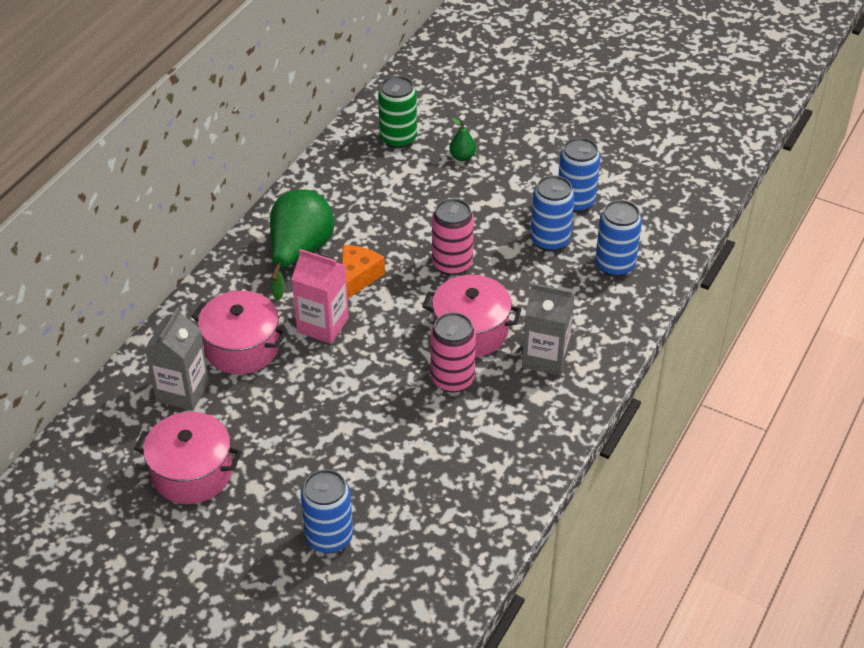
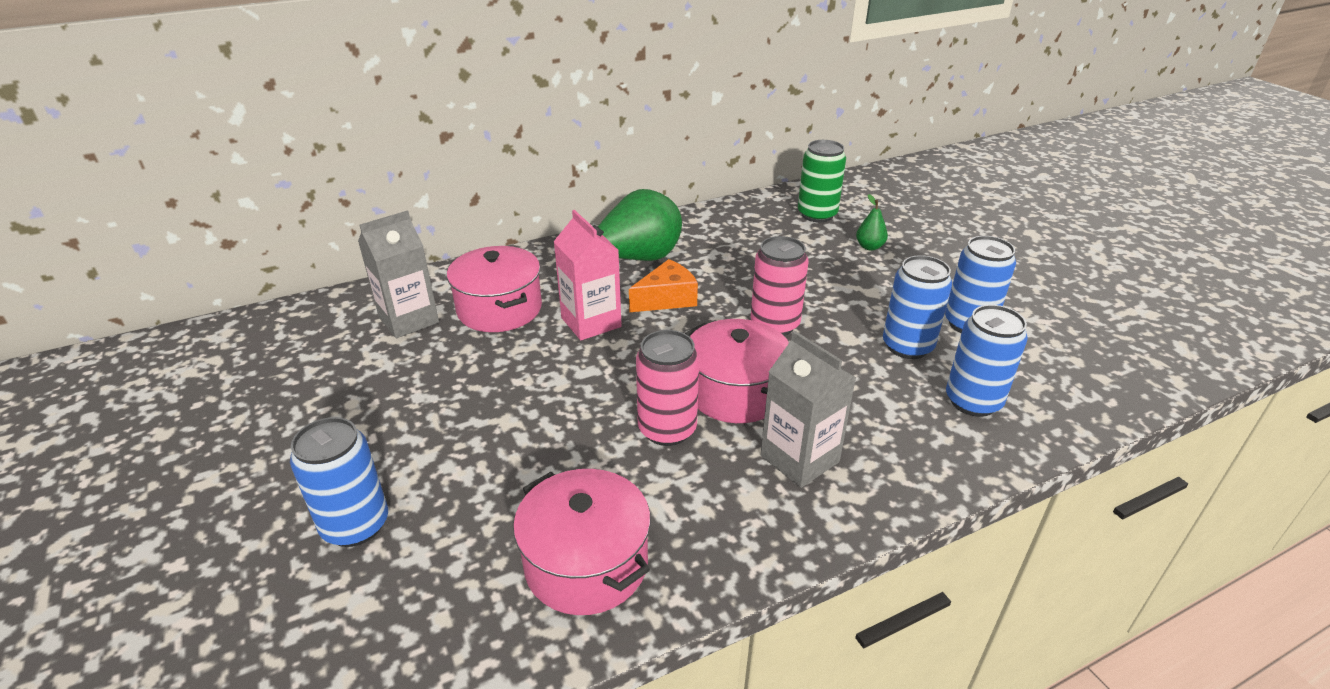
camera: 35 degrees right, 10 degrees down
(192, 473) = (325, 389): pink pot -> pink pot (586, 564)

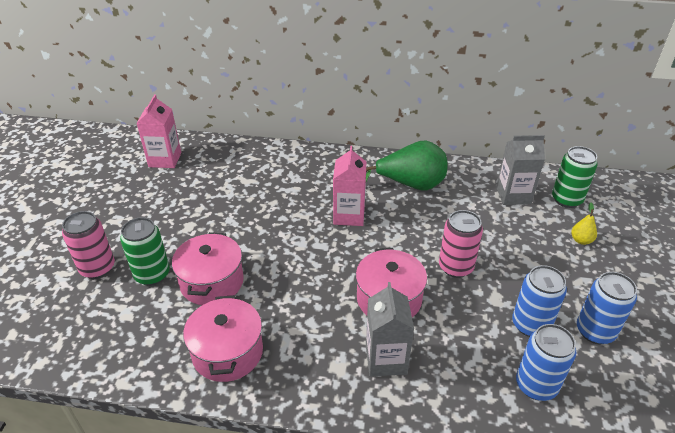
camera: 35 degrees right, 5 degrees up
(223, 361) = (165, 160): none -> pink carton
(355, 525) = (152, 275): blue can -> green can
(409, 320) = (260, 172): grey carton -> grey carton (513, 195)
(499, 309) = (308, 185): pink pot -> pink pot (212, 282)
(667, 299) = (405, 219): orange cheese -> none
(667, 429) = (330, 302): pink can -> pink can (97, 268)
(869, 247) = (581, 240): green pear -> yellow pear

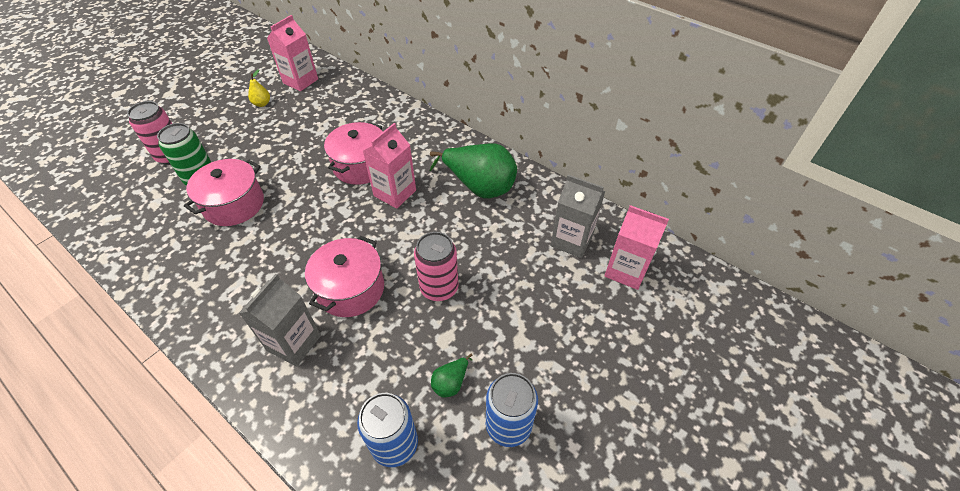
camera: 30 degrees right, 10 degrees up
(227, 352) = (189, 270): pink pot -> pink pot (361, 166)
(530, 325) = (451, 382): blue can -> green pear
(566, 199) = (626, 270): green can -> pink carton
(581, 240) = (595, 322): yellow pear -> yellow pear (262, 104)

